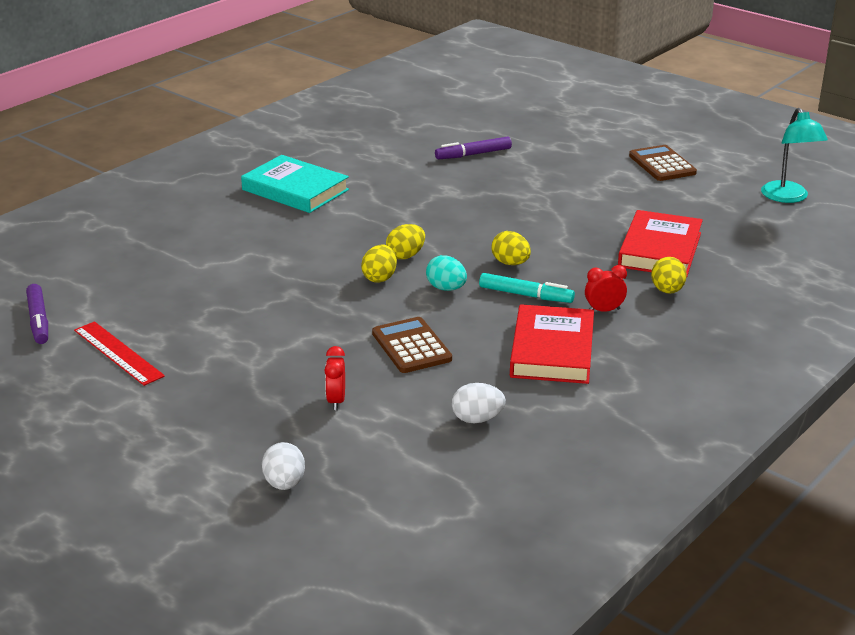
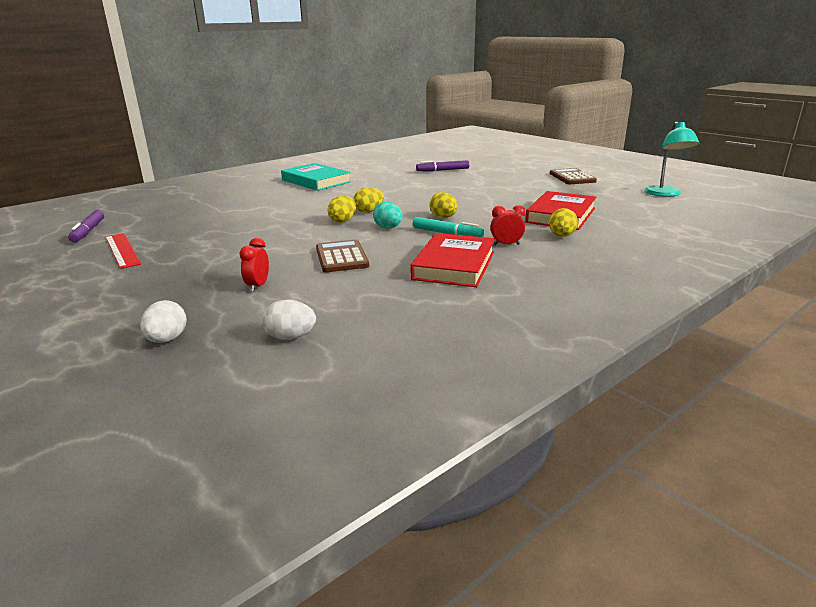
camera: 10 degrees right, 5 degrees down
(477, 419) = (368, 305): white egg -> white egg (291, 337)

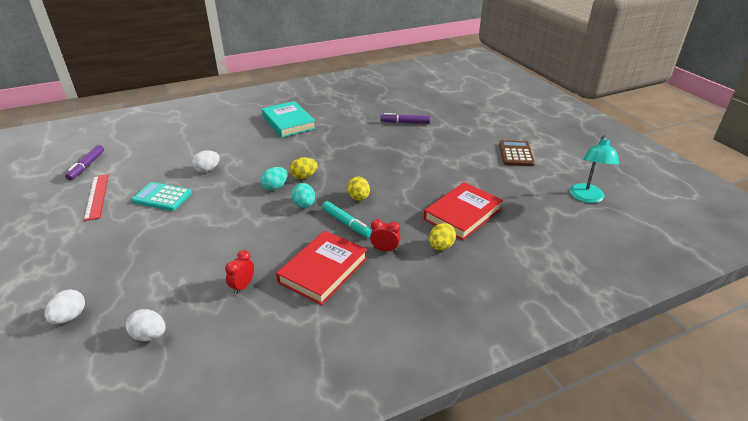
camera: 15 degrees right, 10 degrees up
(211, 241) = (162, 197): none -> turquoise calculator
(250, 218) = (207, 170): none -> white egg
(258, 286) = (163, 265): red clock -> red clock (242, 286)
(341, 257) = (244, 239): brown calculator -> none
(343, 221) = (275, 187): yellow egg -> turquoise egg

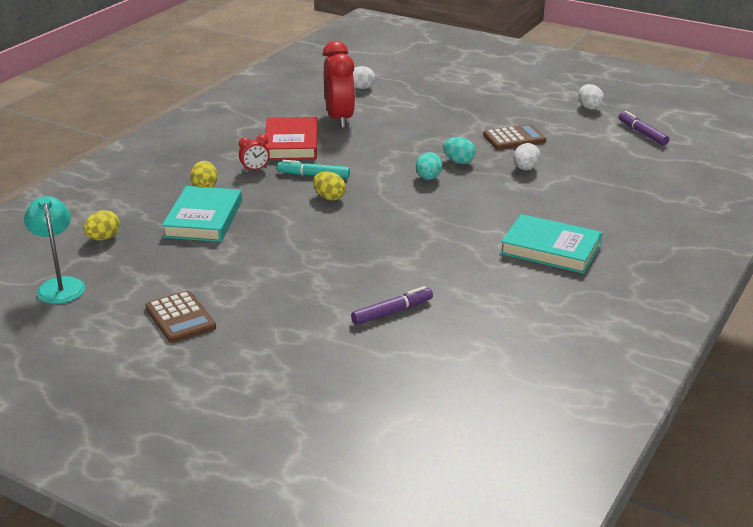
camera: 145 degrees right, 5 degrees down
(70, 317) = (425, 79): white egg -> white egg (589, 107)
(97, 196) = (569, 121): red ruler -> none
(162, 197) = (514, 138): turquoise calculator -> brown calculator
(242, 286) = (339, 119): red clock -> red clock, size x2.23
(304, 177) = (416, 196): yellow egg -> yellow egg (103, 238)
(304, 205) = (374, 175): turquoise egg -> turquoise egg (458, 161)
(462, 214) = (203, 219): red book -> turquoise book

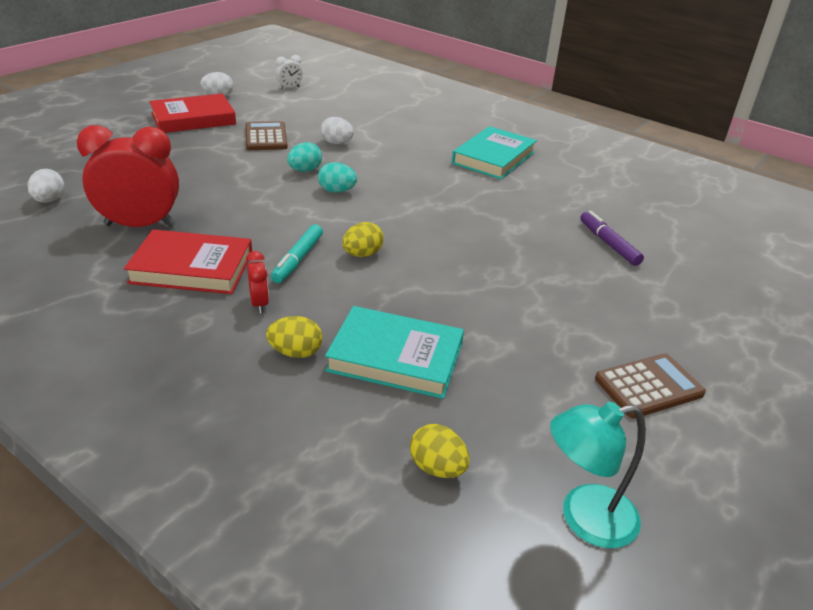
camera: 85 degrees left, 5 degrees up
(529, 106) = (193, 118): none -> red book
(642, 133) = (289, 88): purple marker -> white clock

